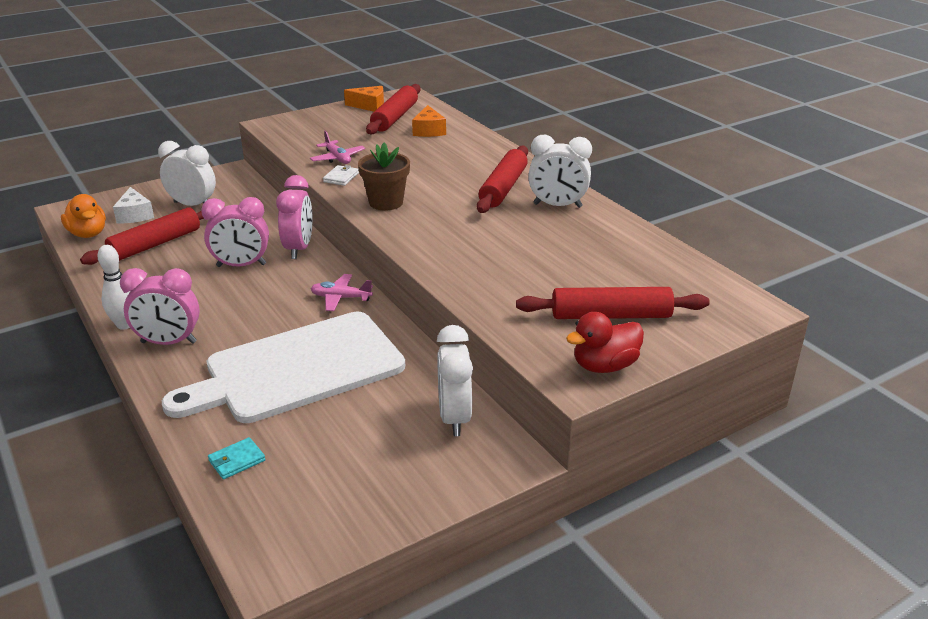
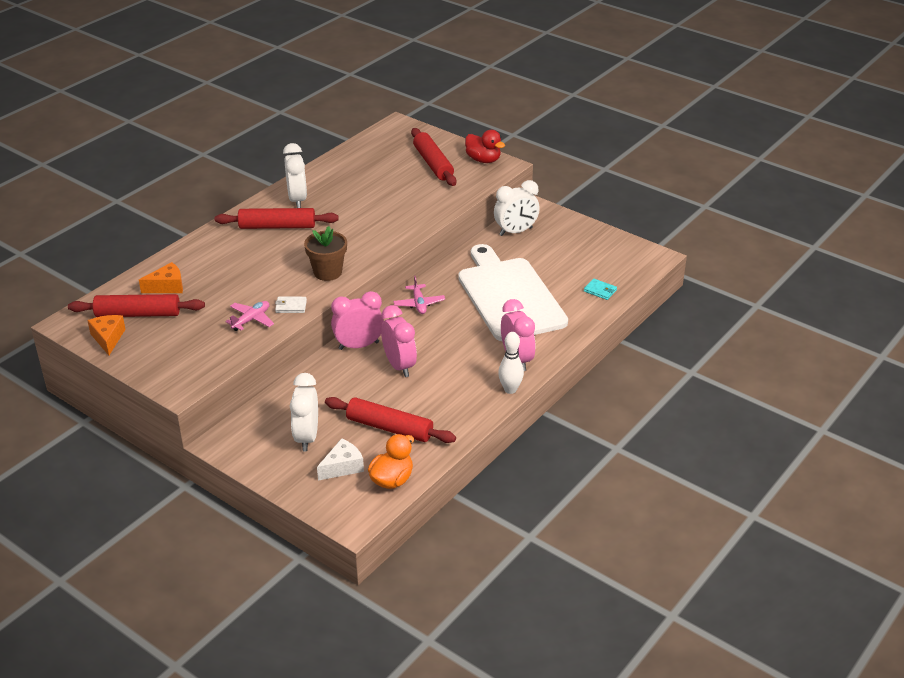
camera: 110 degrees left, 5 degrees up
(297, 369) = (509, 296): white cutting board -> white cutting board turned 150 degrees counterclockwise

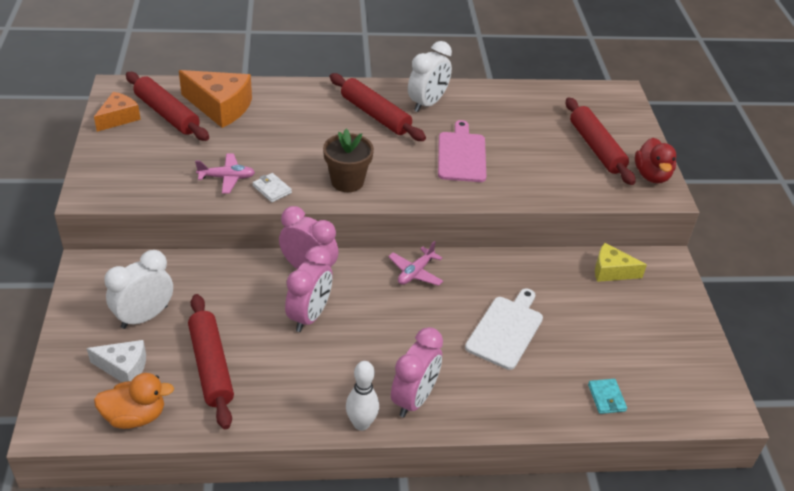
camera: 45 degrees right, 5 degrees up
(167, 286) = (220, 107): orange cheese -> orange cheese, size x1.64
(367, 215) = (461, 155): none -> pink cutting board
(433, 164) = (596, 148): red rolling pin -> red rolling pin turned 45 degrees counterclockwise
(509, 296) = (506, 330): white cutting board -> white cutting board, size x0.54
(515, 231) = (611, 271): white clock -> yellow cheese

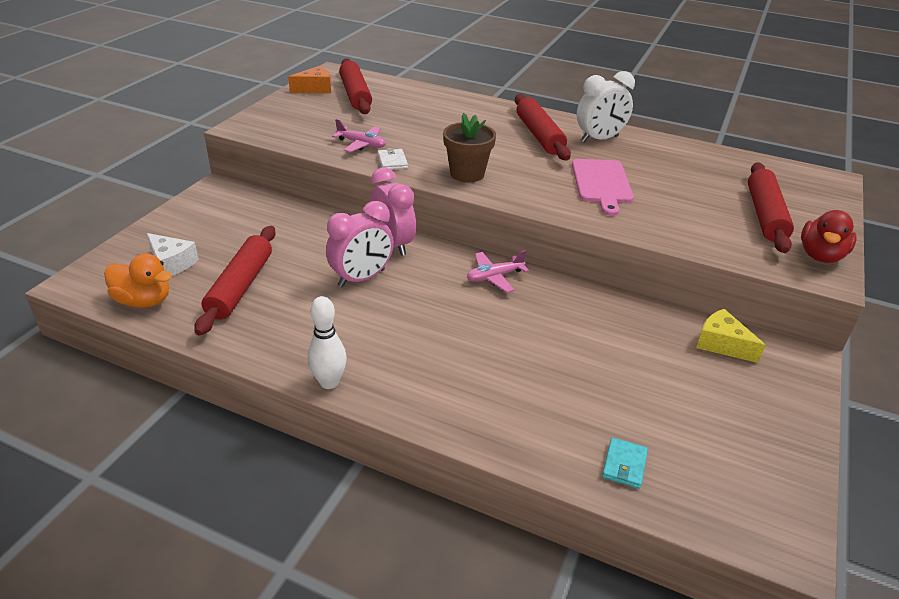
camera: 30 degrees right, 5 degrees down
(144, 317) = (224, 234): white clock -> none
(220, 107) = (403, 100): orange cheese -> none
(414, 399) = (400, 381): pink clock -> none
(461, 155) = (601, 183): pink cutting board -> pink cutting board turned 150 degrees clockwise
(506, 330) = (551, 356): white cutting board -> none

